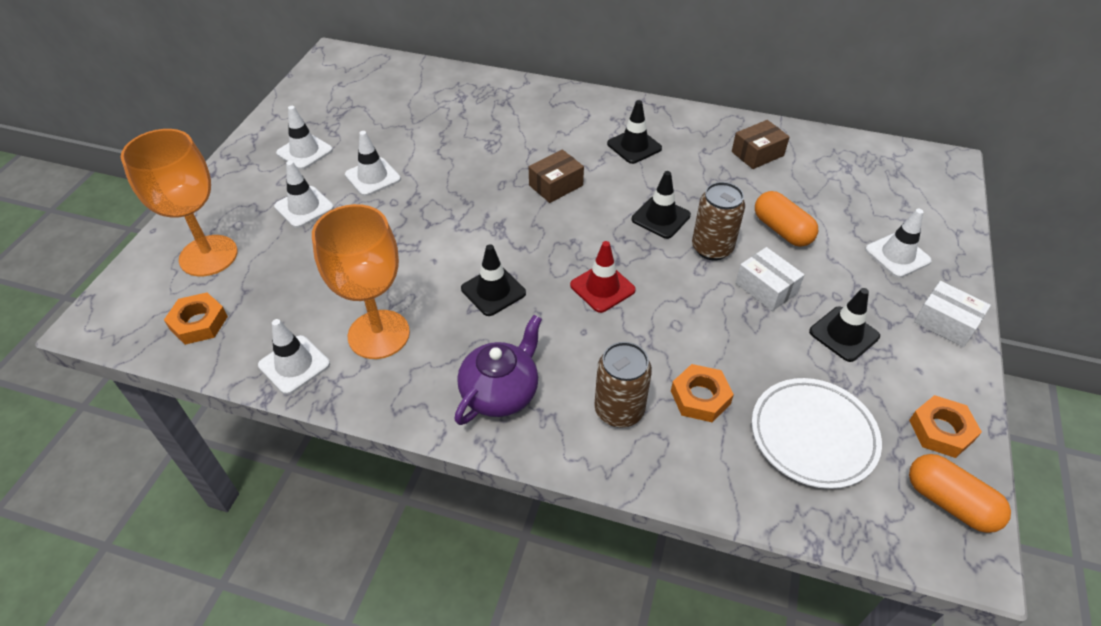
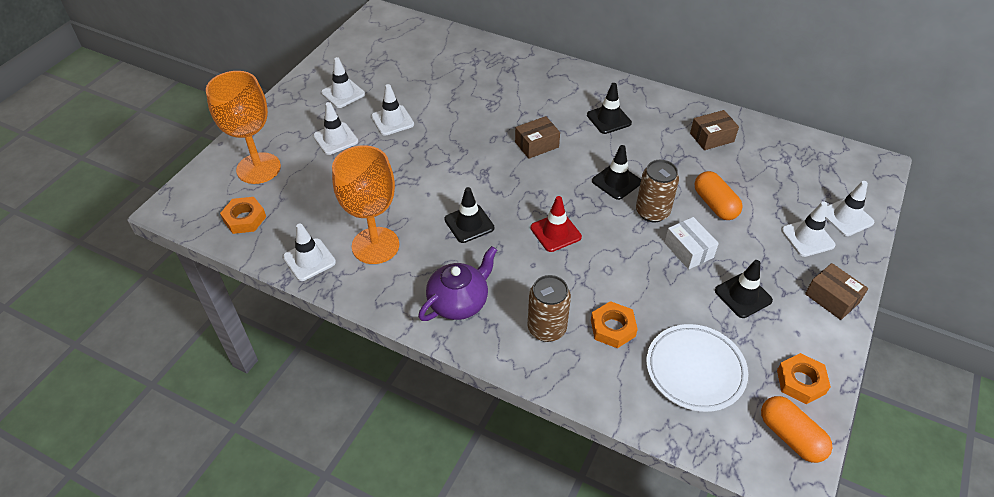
camera: 10 degrees right, 0 degrees up
(933, 226) = (846, 217): none -> white traffic cone
(945, 323) = (832, 298): white box -> brown box

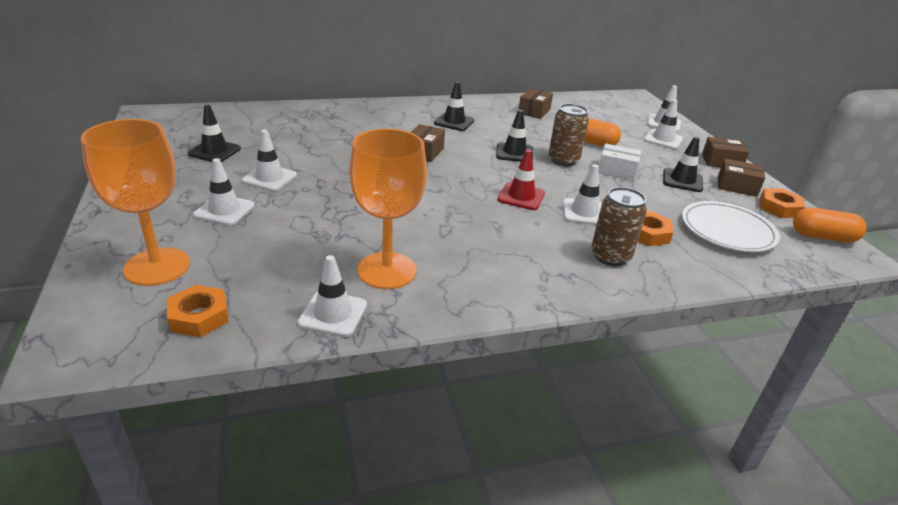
camera: 45 degrees left, 15 degrees down
(343, 93) = (184, 176): white traffic cone -> white traffic cone (584, 212)
(459, 302) = (522, 273): purple teapot -> none
(469, 224) = (448, 219): black traffic cone -> black traffic cone (214, 151)
(795, 334) = (737, 186): none -> brown box

